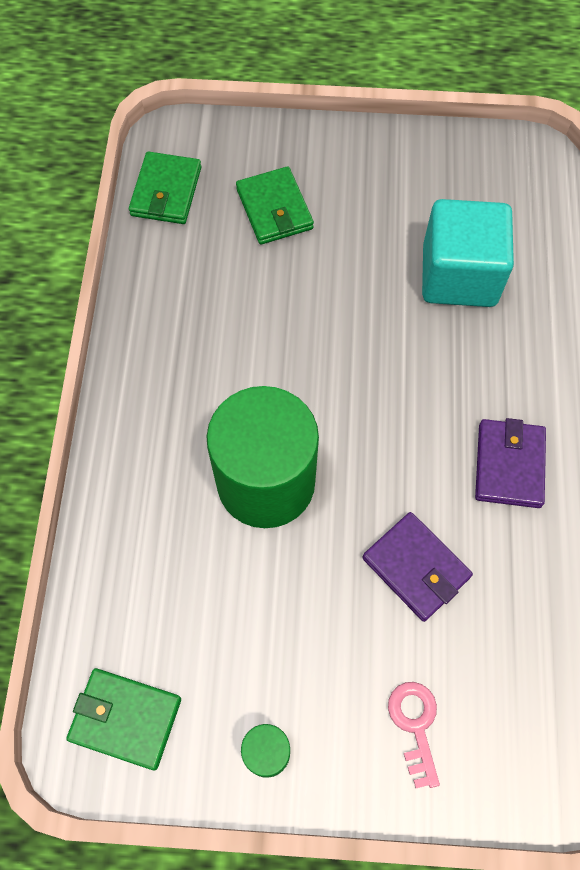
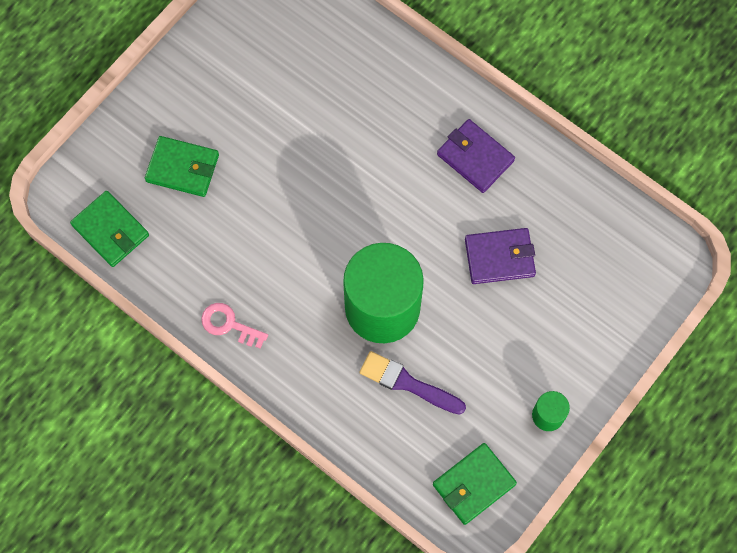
camera: 55 degrees left, 5 degrees up
(198, 564) = (407, 383): none -> purple brush
(415, 725) = (588, 323): pink key -> pink key (229, 324)
(459, 275) = (325, 89): turquoise cube -> none

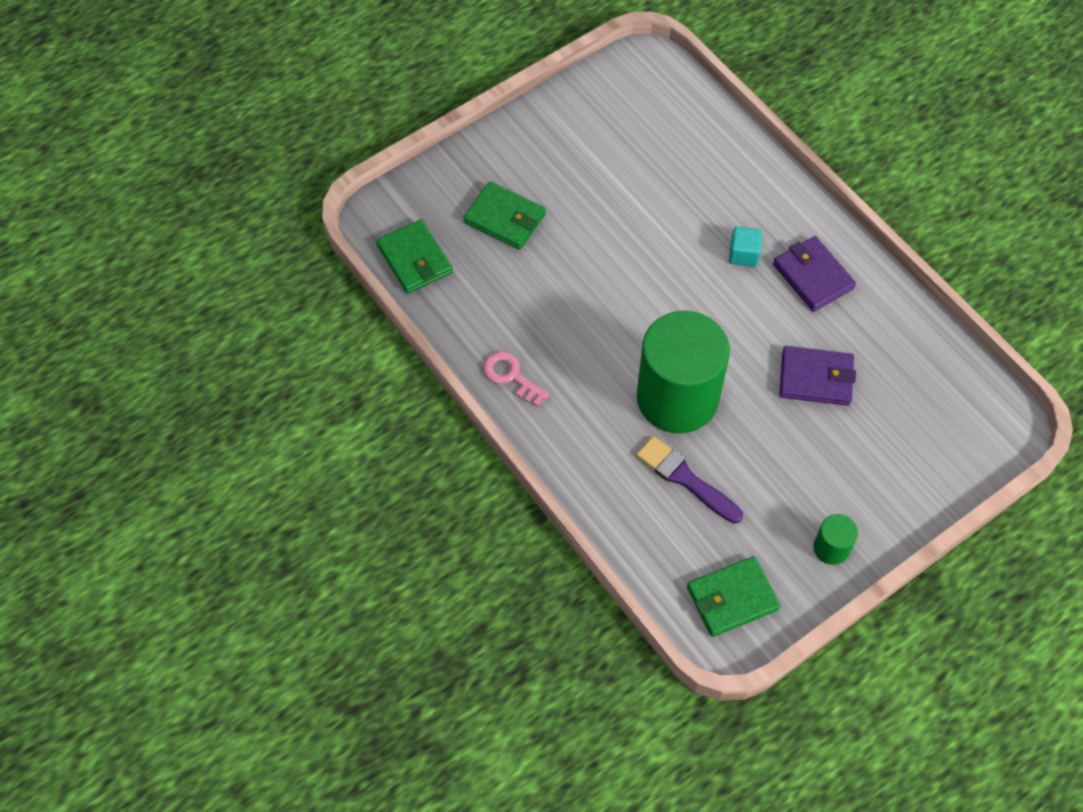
camera: 15 degrees right, 10 degrees down
(408, 151) = (743, 254): none -> turquoise cube

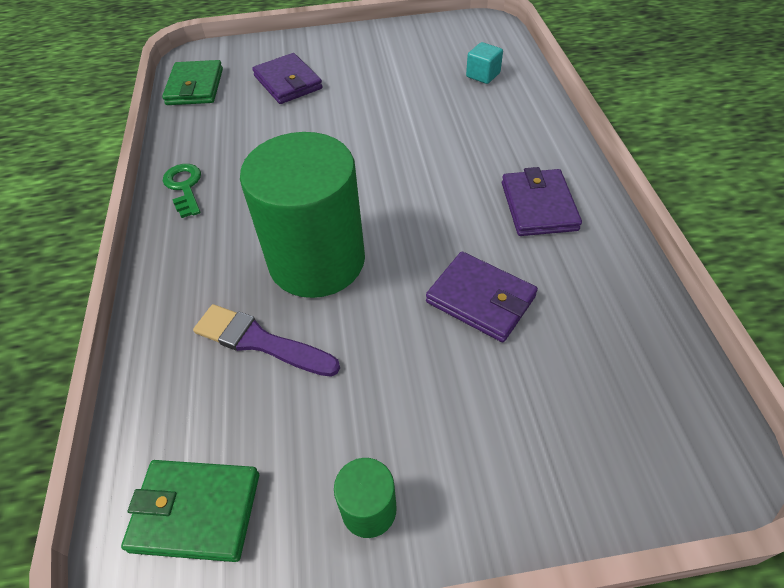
camera: 30 degrees right, 10 degrees down
(505, 218) = (288, 82): green wallet -> purple wallet
(511, 376) = (184, 187): pink key -> green key
(685, 478) = (260, 341): purple brush -> purple brush turned 45 degrees counterclockwise
(743, 254) = (477, 167): turquoise cube -> turquoise cube (483, 75)

